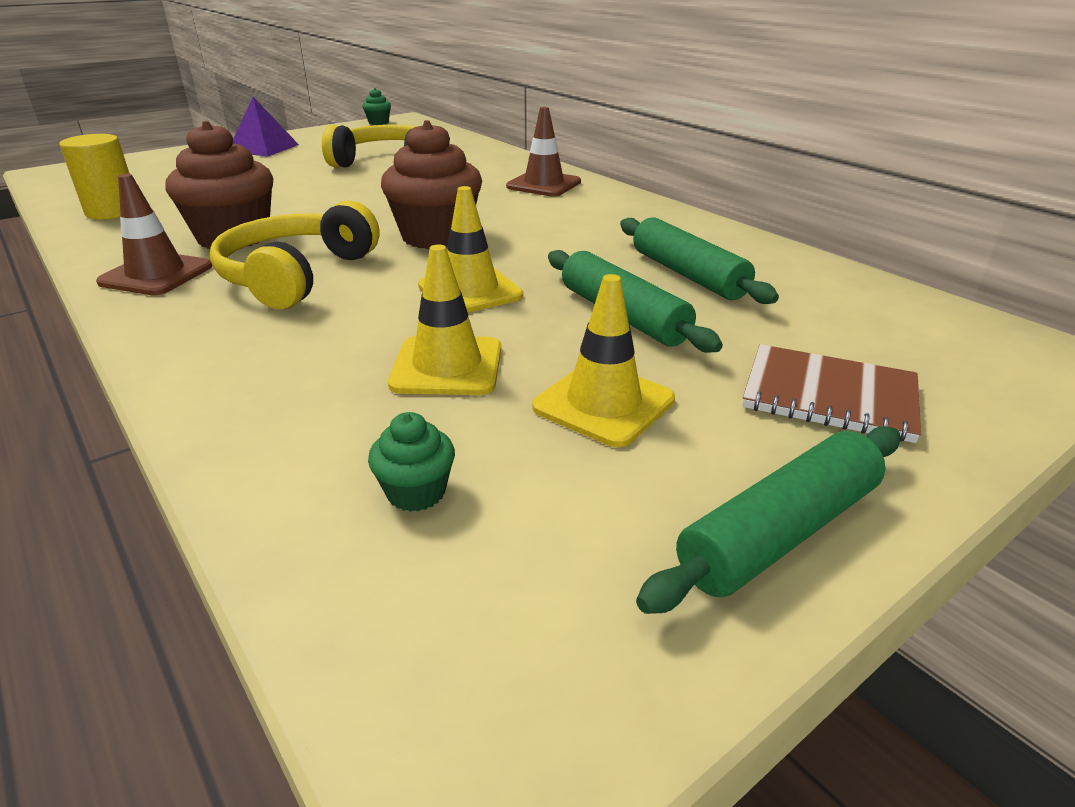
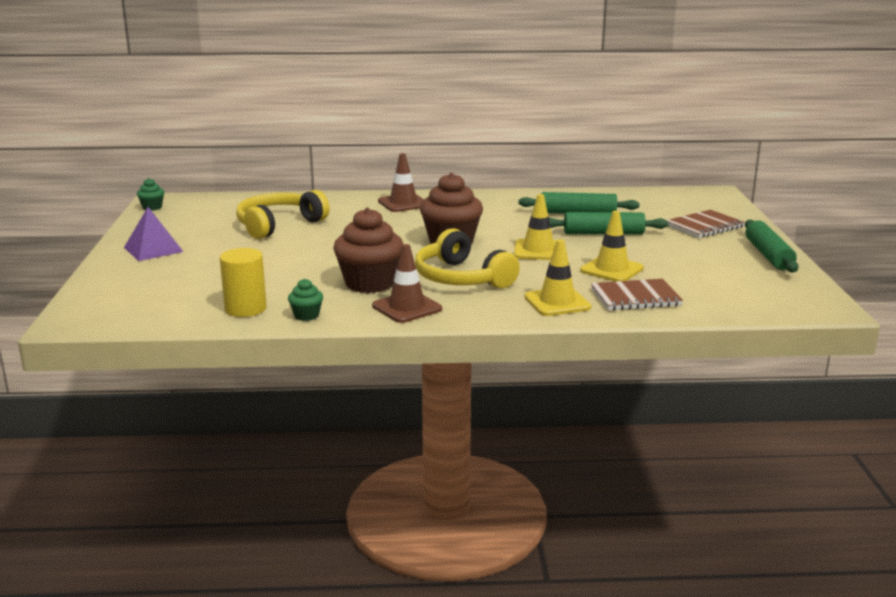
camera: 55 degrees left, 10 degrees down
(317, 425) = (635, 297): none -> brown notebook
(416, 492) = (700, 291): green cupcake -> green cupcake (306, 315)
(603, 404) = (672, 254): yellow traffic cone -> yellow traffic cone (557, 302)

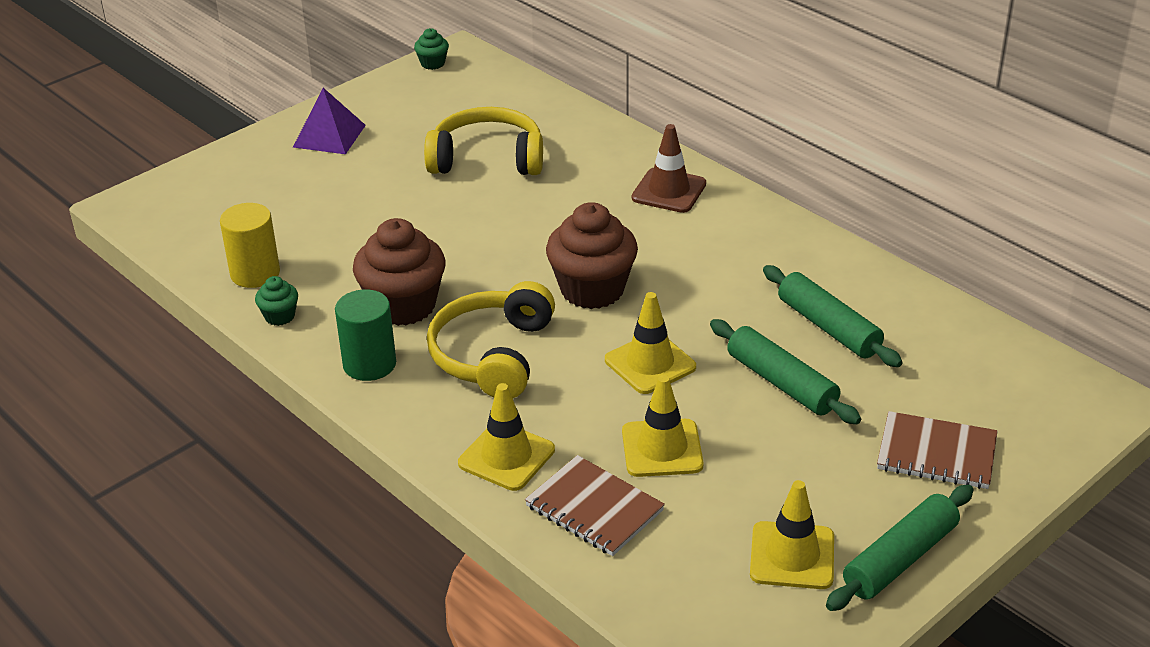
camera: 50 degrees right, 15 degrees up
(407, 308) = (369, 364): brown traffic cone -> green cylinder
(736, 272) = (792, 556): none -> yellow traffic cone

